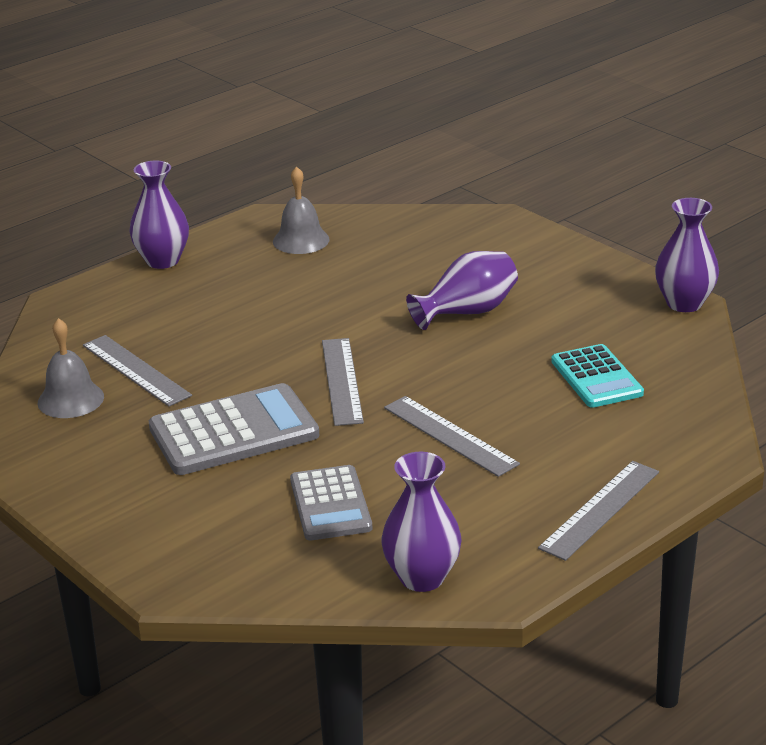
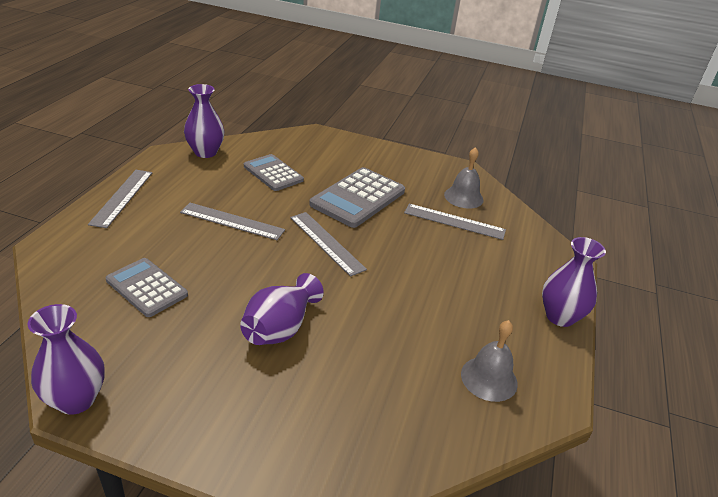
camera: 145 degrees right, 5 degrees up
(596, 377) = (146, 288): turquoise calculator -> grey calculator

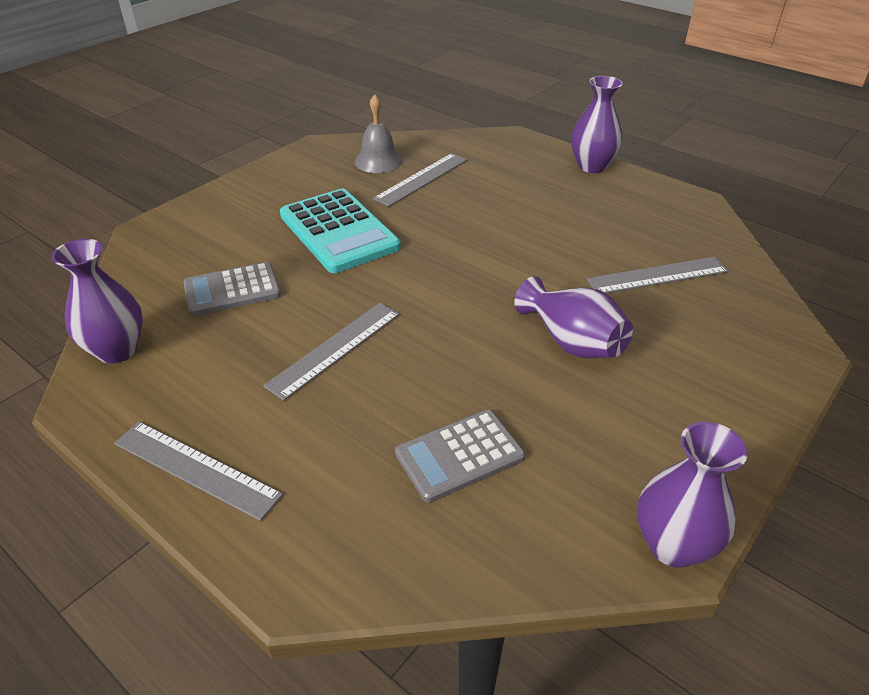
camera: 65 degrees left, 5 degrees up
(326, 242) = (422, 275): grey ruler -> grey ruler (658, 275)
(358, 198) = (339, 231): grey calculator -> turquoise calculator
(489, 378) = (666, 225): grey bell -> none

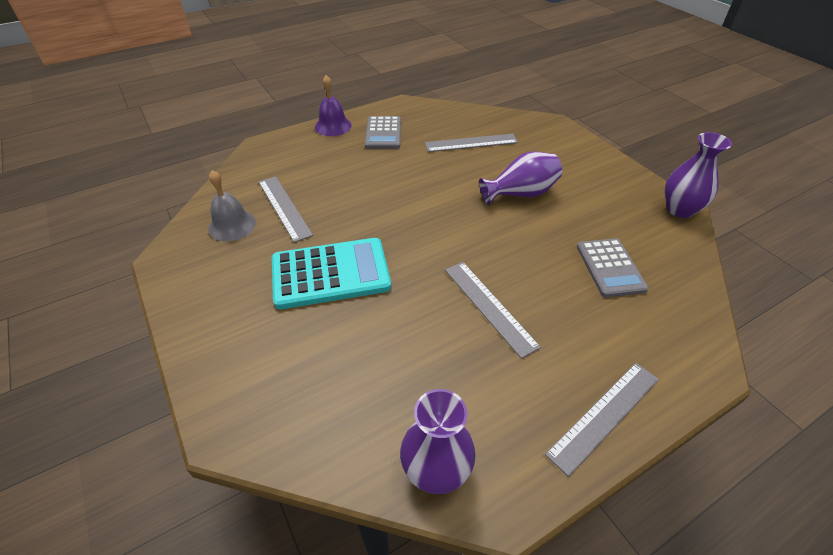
camera: 70 degrees left, 5 degrees up
(232, 290) = (380, 363): grey calculator -> grey calculator (383, 133)
(592, 166) = (333, 126): purple vase -> purple bell
(658, 275) = (471, 143): grey ruler -> grey ruler turned 75 degrees clockwise

